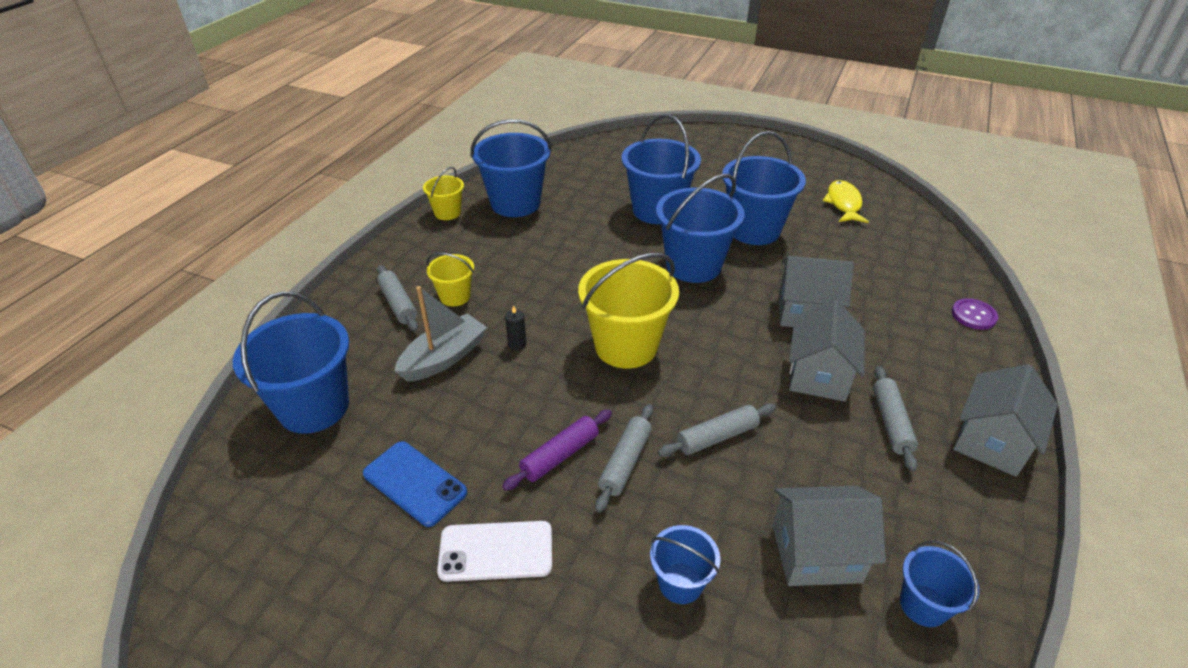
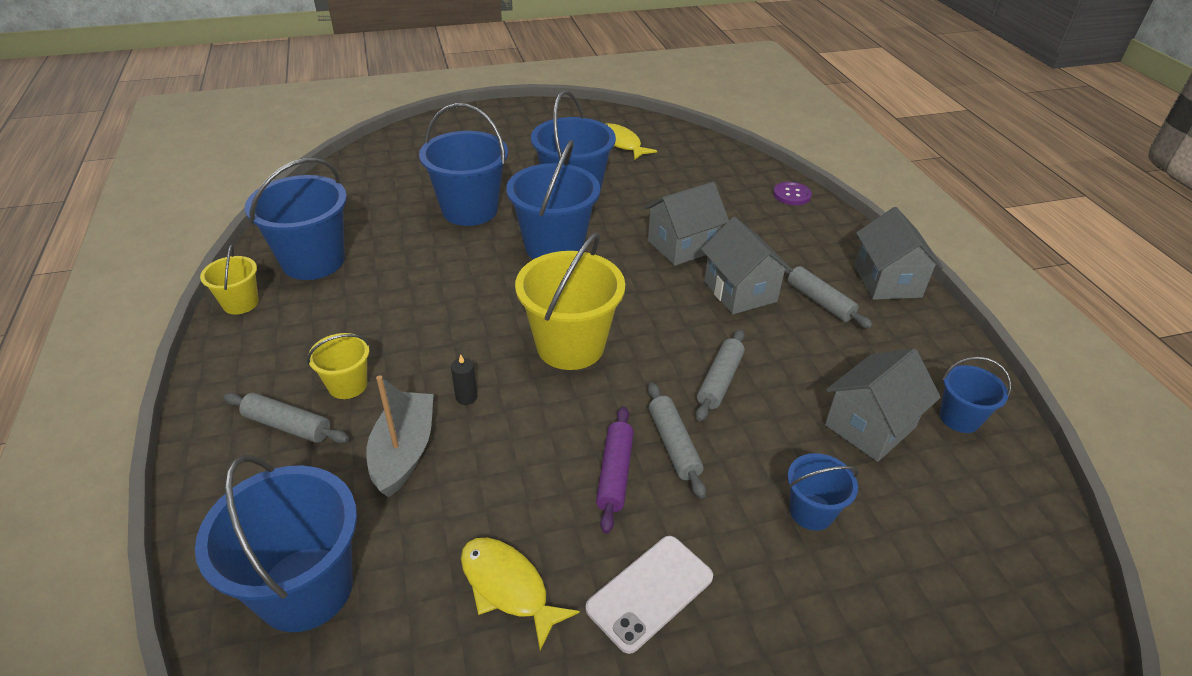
camera: 40 degrees left, 0 degrees up
(415, 483) = (508, 587): blue phone -> yellow fish

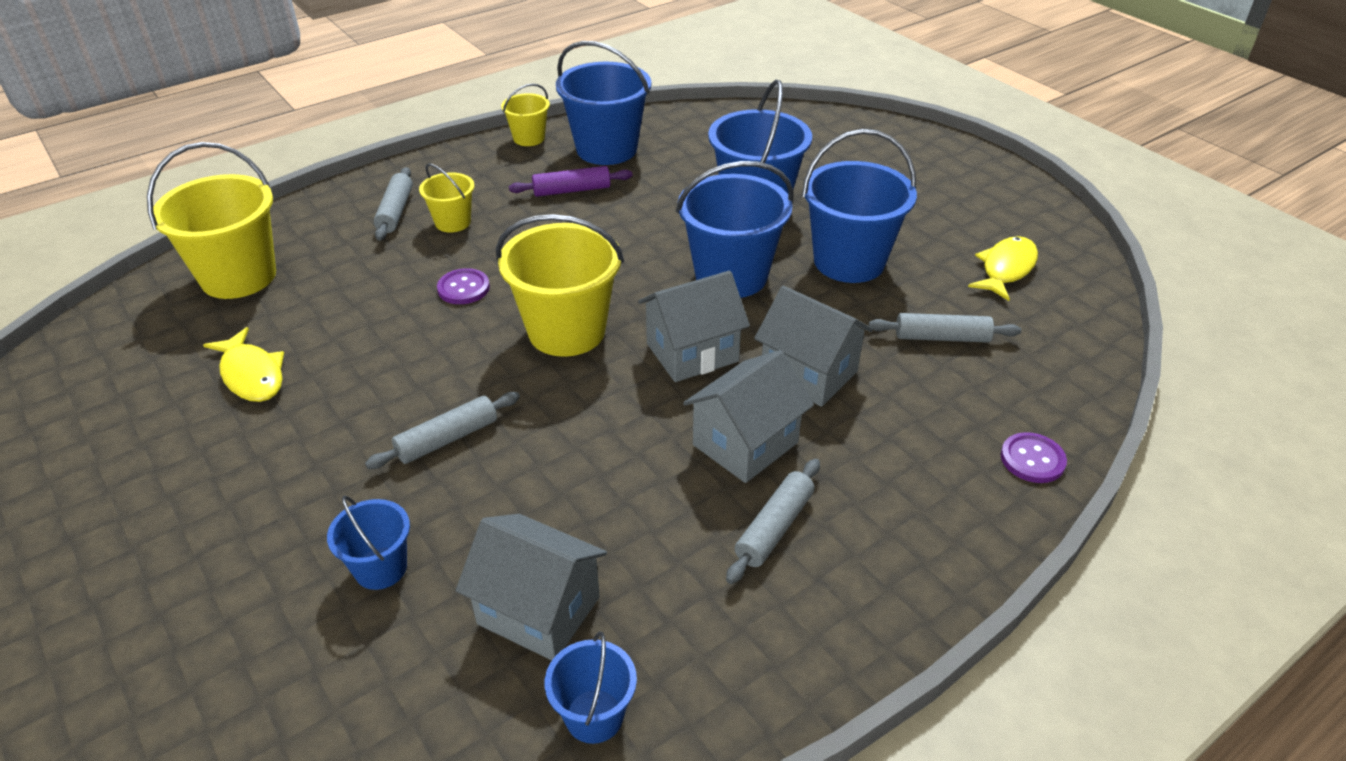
camera: 70 degrees right, 0 degrees up
(305, 588) = (238, 276): blue bucket -> yellow bucket
(404, 451) = (385, 276): grey boat -> none
(466, 397) = (463, 288): black candle -> purple button
(508, 587) = (252, 375): yellow fish -> yellow fish turned 120 degrees clockwise
(615, 473) = (395, 406): purple rolling pin -> purple rolling pin (571, 190)
(650, 592) = (257, 462): white phone -> none
(720, 381) = (562, 456): grey rolling pin -> grey rolling pin (942, 337)
(887, 281) = (877, 603): grey house -> grey house (692, 352)

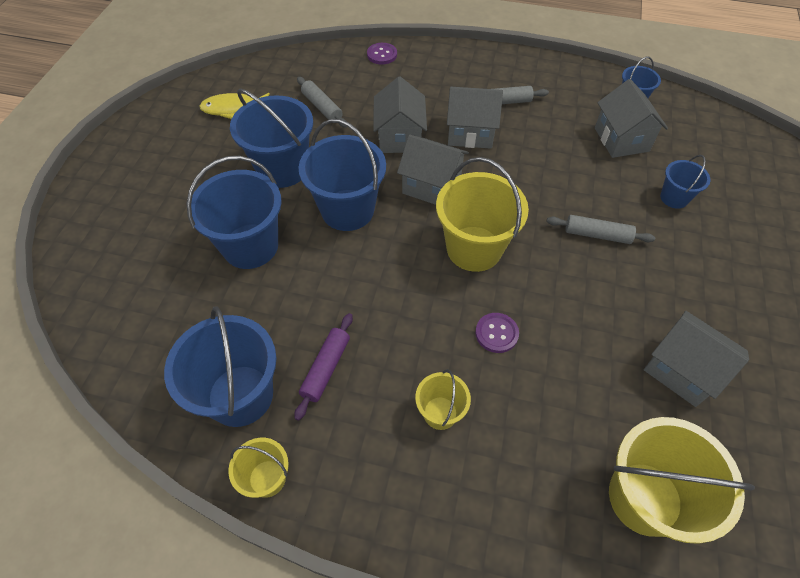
camera: 130 degrees left, 15 degrees up
(252, 375) = (681, 370): yellow fish -> grey house
(395, 211) = (468, 472): grey rolling pin -> none
(571, 190) = (326, 368): purple rolling pin -> purple rolling pin turned 75 degrees clockwise

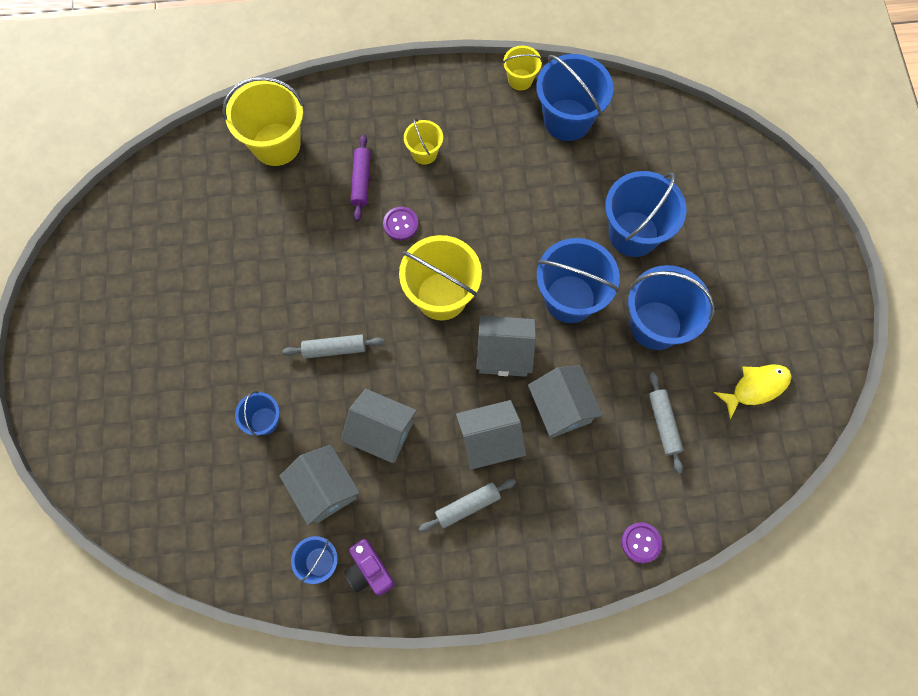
camera: 160 degrees right, 15 degrees up
(322, 107) = (663, 424): grey rolling pin -> grey rolling pin turned 45 degrees clockwise
(326, 368) = (518, 156): purple rolling pin -> purple rolling pin (361, 181)
(592, 88) = (369, 571): none -> purple camera
(681, 370) = (253, 240): grey house -> grey house (381, 432)

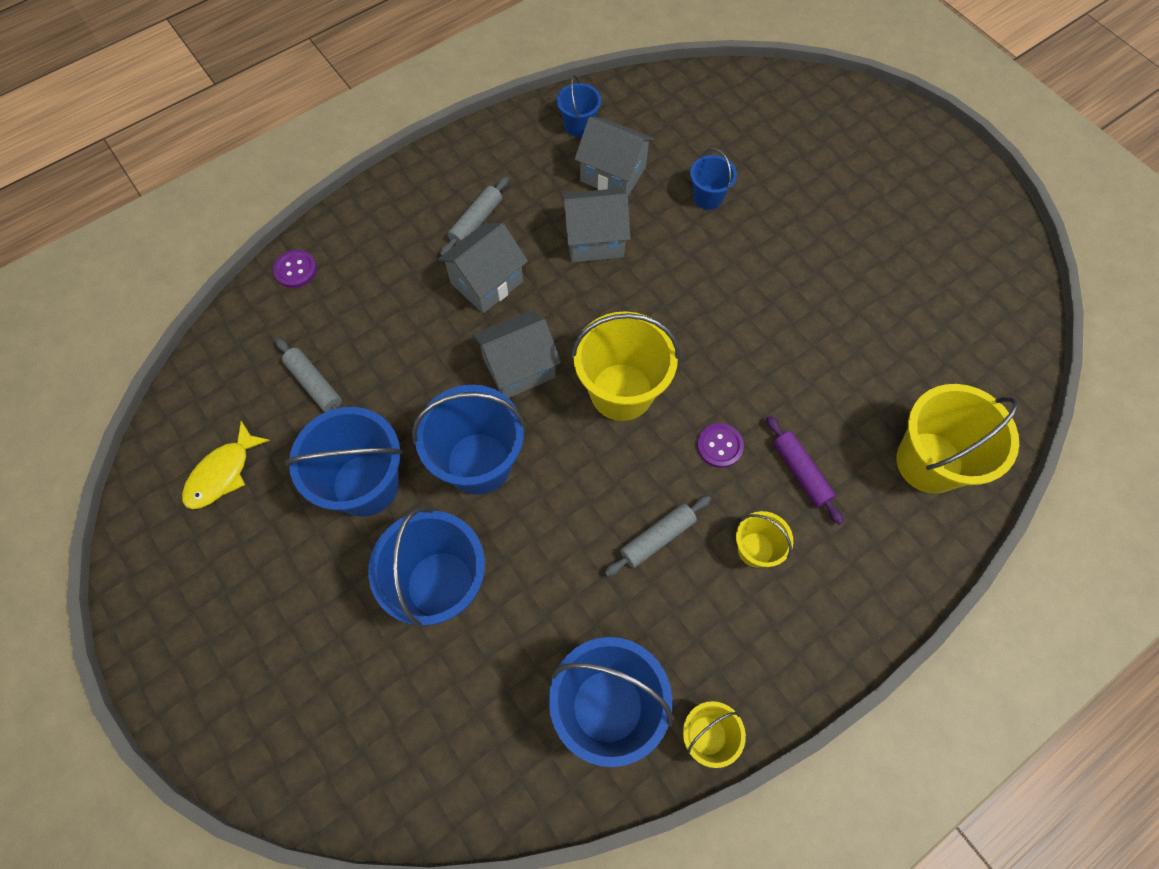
camera: 150 degrees right, 5 degrees down
(334, 349) = (692, 286): grey rolling pin -> grey rolling pin (657, 538)
(369, 571) = (532, 139): purple camera -> none
(561, 408) = (430, 346): grey house -> none

